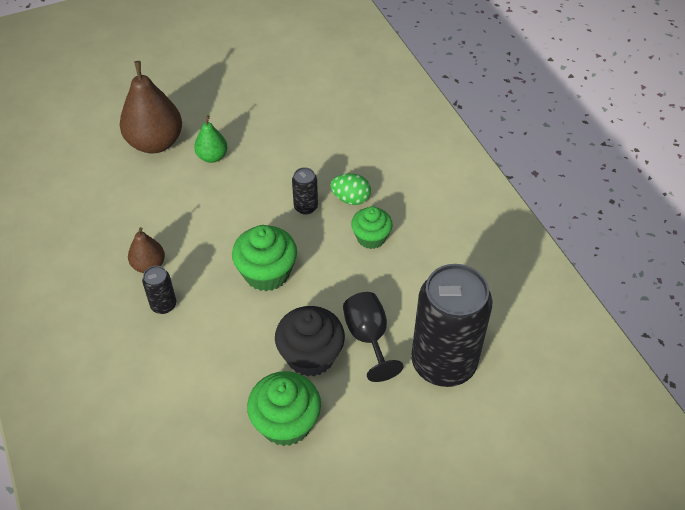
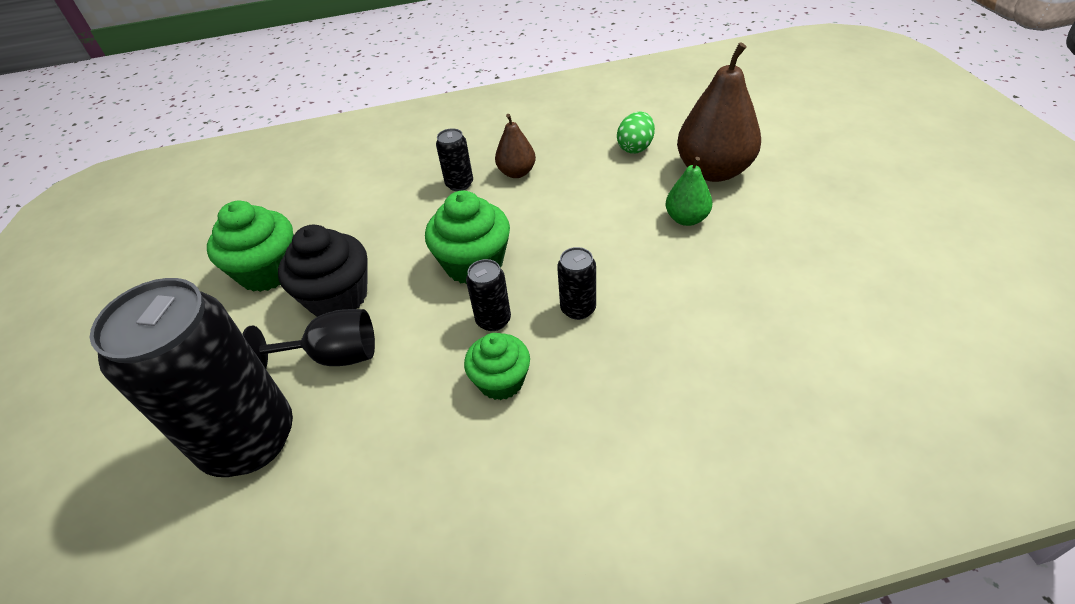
camera: 105 degrees right, 5 degrees down
(321, 250) = (493, 320): none -> black can
(351, 199) = (585, 364): green egg -> green egg (635, 147)

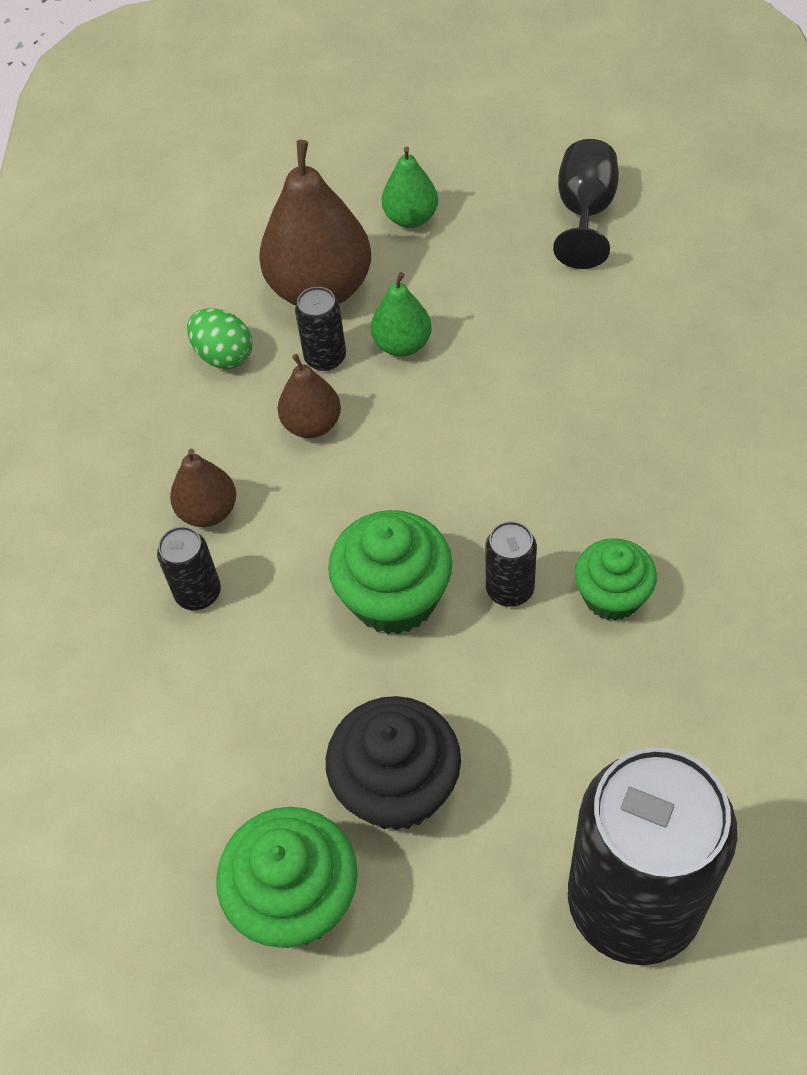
camera: 75 degrees left, 10 degrees up
(333, 356) = (516, 793): black goblet -> black goblet (585, 213)
(578, 309) = (520, 494): black can -> black can (325, 358)
(598, 195) = (312, 424): none -> brown pear
(810, 195) = (411, 218): none -> green pear

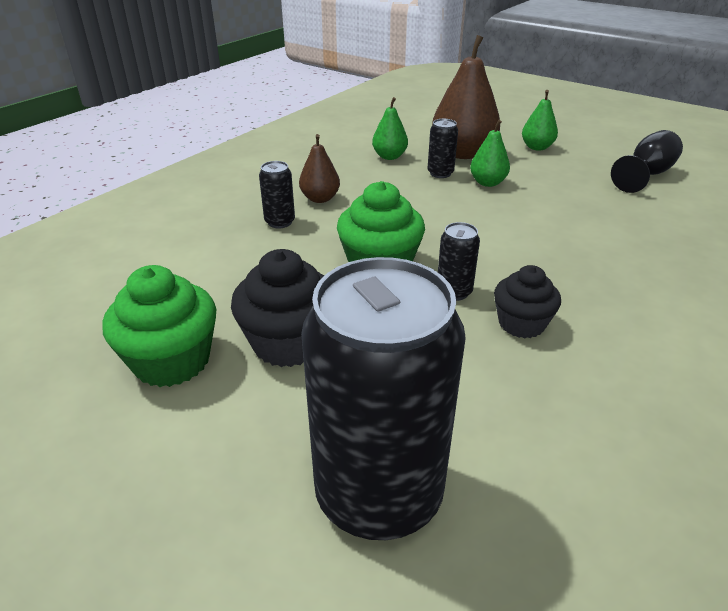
camera: 30 degrees right, 20 degrees down
(224, 356) = (389, 156): green egg -> green pear
(312, 424) = (407, 191): brown pear -> none
(612, 596) = (521, 324): green cupcake -> black cupcake

